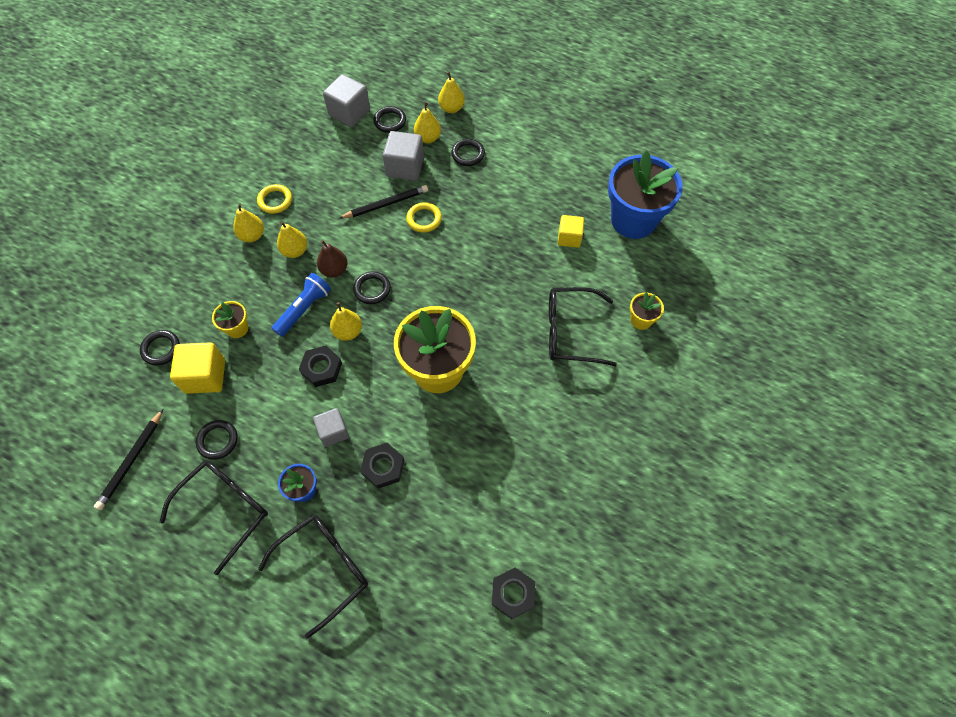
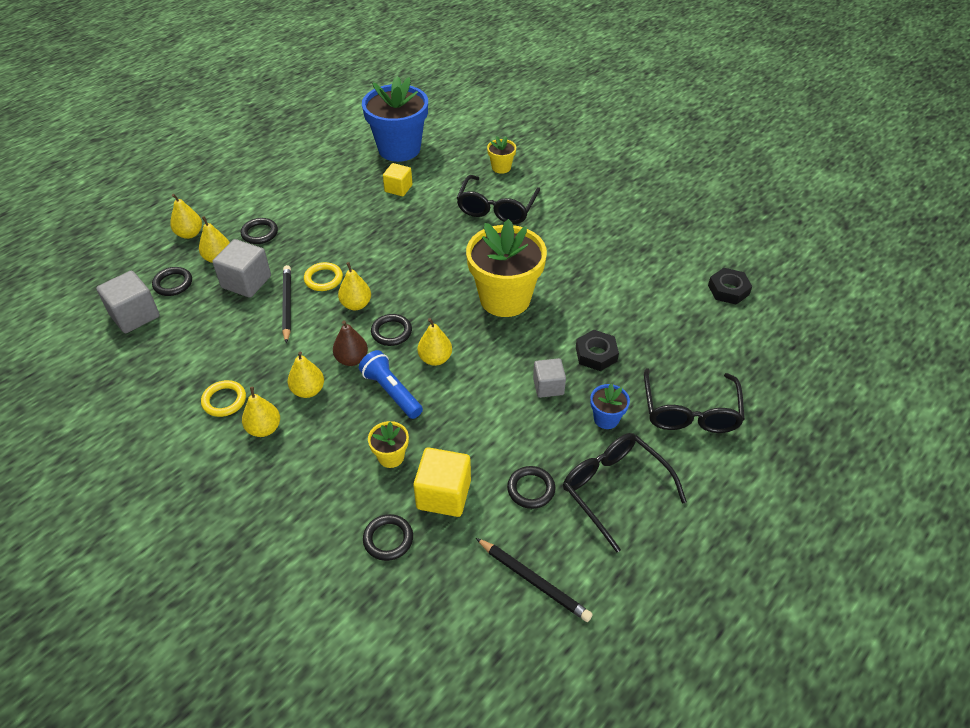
camera: 75 degrees left, 15 degrees down
(321, 368) = (471, 386): black nut -> none
(325, 568) = (690, 412): black glasses -> black glasses turned 150 degrees counterclockwise
(399, 253) = (356, 304): none -> yellow pear

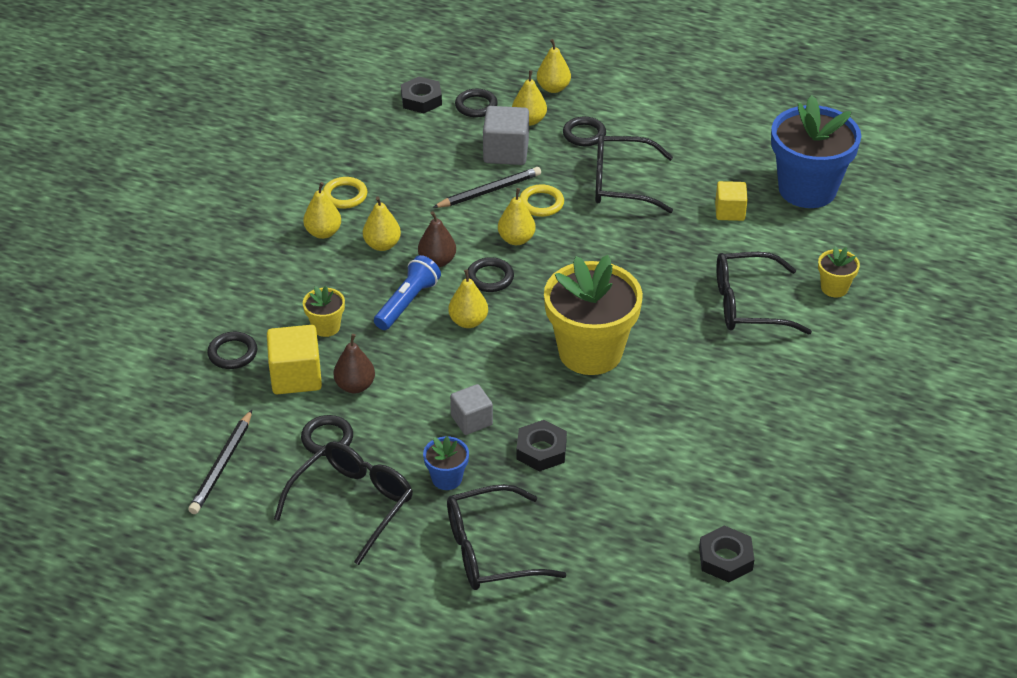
camera: 70 degrees right, 5 degrees down
(134, 315) = (421, 100): grey cube -> black nut
(331, 230) = (621, 184): none -> black glasses
(475, 453) = (355, 386): none -> brown pear

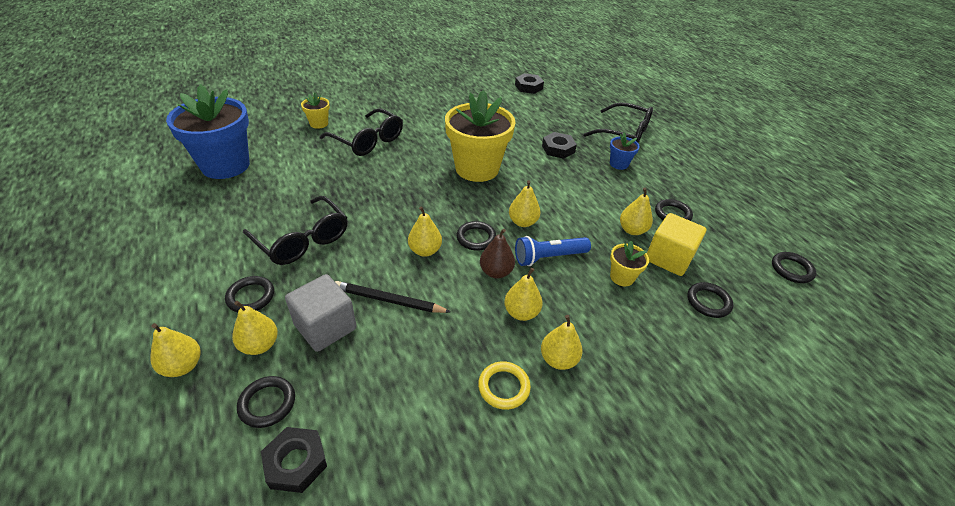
camera: 140 degrees left, 0 degrees up
(163, 446) = (791, 269): none -> black ring
(222, 465) = (752, 237): black pencil -> none
(353, 503) = (679, 180): black glasses -> none
(355, 386) = (632, 230): brown pear -> yellow pear
(471, 420) = (579, 177): grey cube -> none
(541, 203) = (371, 264): yellow ring -> none
(729, 212) = (284, 182): yellow cube -> none

